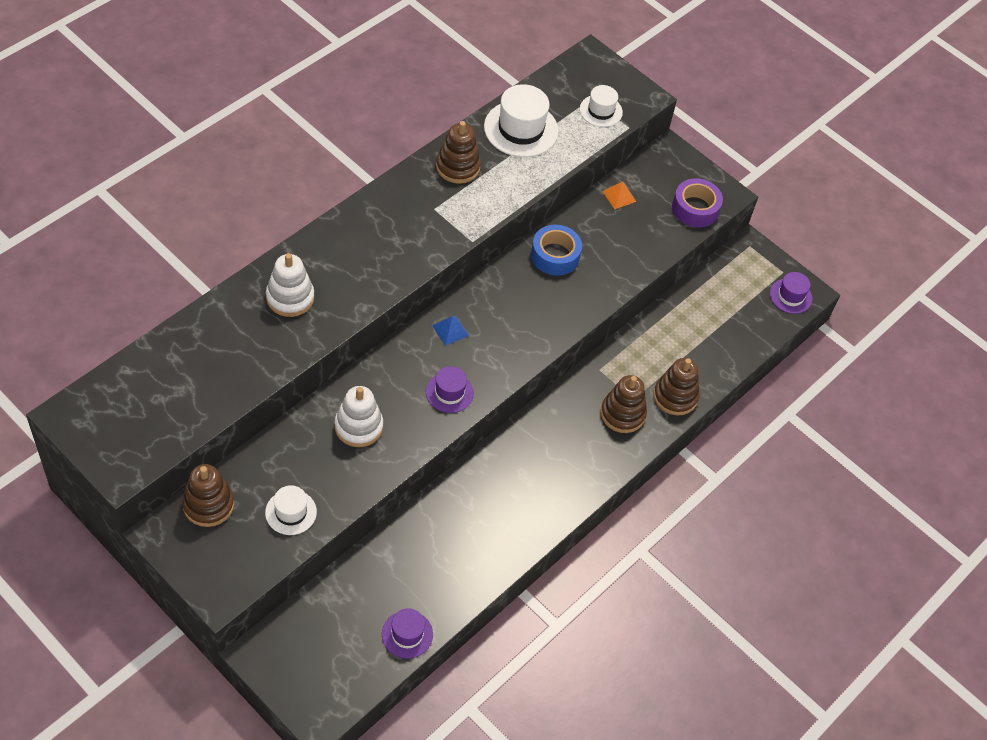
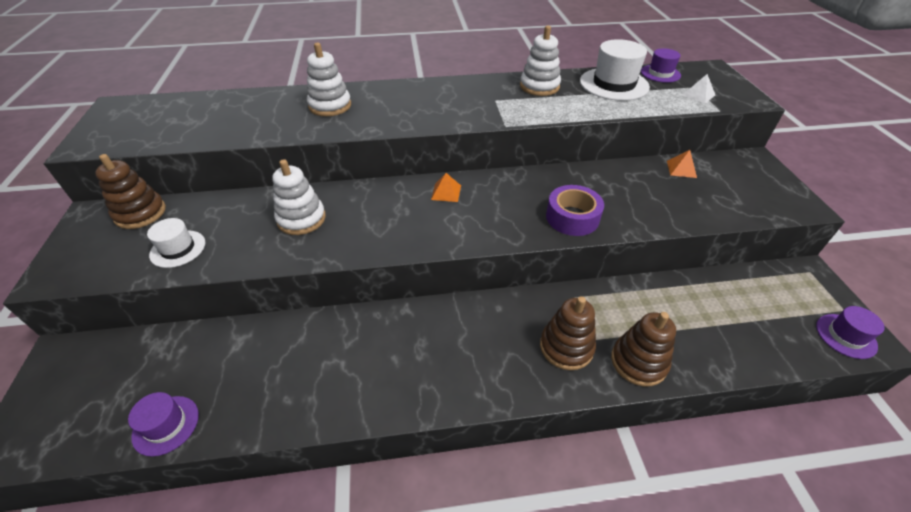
camera: 45 degrees right, 10 degrees down
(449, 392) = (398, 231): purple hat -> purple hat (660, 73)
(450, 330) = (446, 192): blue pyramid -> orange pyramid
(458, 167) = (539, 86): brown stacking toy -> white stacking toy
(555, 255) = (586, 183): blue tape -> none
(601, 111) = (698, 95): white hat -> white pyramid
(695, 208) = (760, 204): purple tape -> purple tape (572, 217)

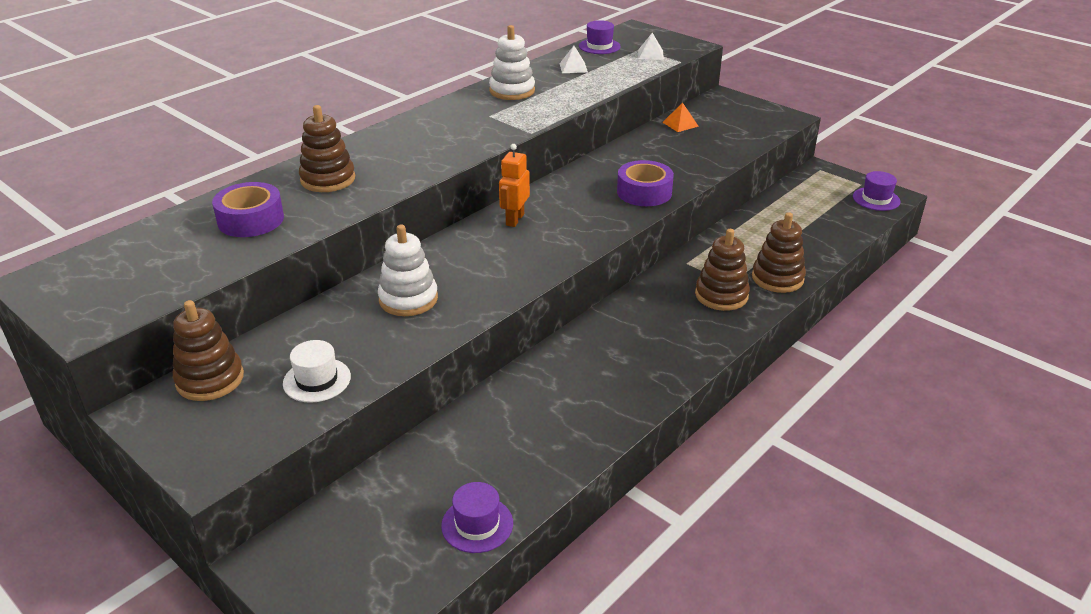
camera: 40 degrees left, 10 degrees down
(251, 115) = (251, 220): none -> purple tape
(330, 106) = (328, 179): white stacking toy -> brown stacking toy
(446, 192) = (514, 219): orange pyramid -> orange robot
(614, 84) = (573, 67): white hat -> white pyramid

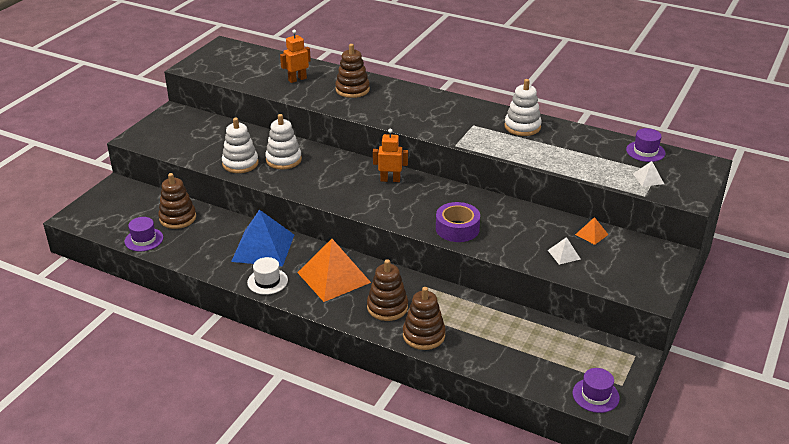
camera: 75 degrees right, 0 degrees up
(210, 379) = (198, 121): brown stacking toy -> brown stacking toy (178, 218)
(251, 220) = (297, 79): purple tape -> orange robot
(317, 380) = (204, 149): white hat -> white hat (267, 281)
(392, 343) = (240, 163): none -> white stacking toy
(558, 384) = (263, 248): none -> blue pyramid
(573, 67) = (588, 146): white pyramid -> white pyramid (564, 254)
(649, 328) = (333, 277): none -> orange pyramid

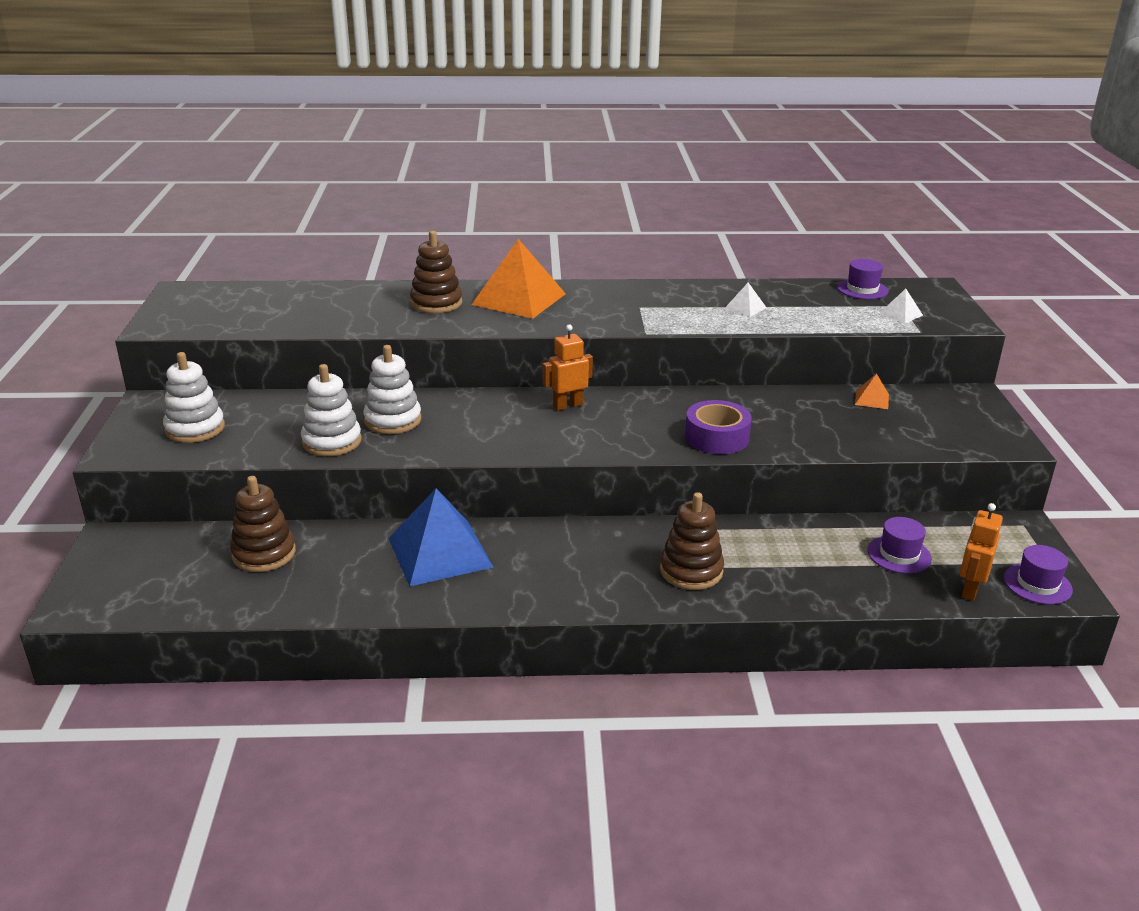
camera: 30 degrees left, 5 degrees down
(144, 239) = (235, 601): purple hat -> purple hat (899, 554)
(267, 281) = (492, 594): white hat -> none
(297, 79) = (343, 308): orange robot -> orange robot (970, 590)
(333, 277) = (580, 557): orange pyramid -> orange pyramid (519, 299)
(423, 335) = (773, 588): brown stacking toy -> none
(522, 127) = (699, 296): white stacking toy -> white stacking toy (195, 428)
(564, 254) = (869, 429): white pyramid -> white pyramid (745, 308)

